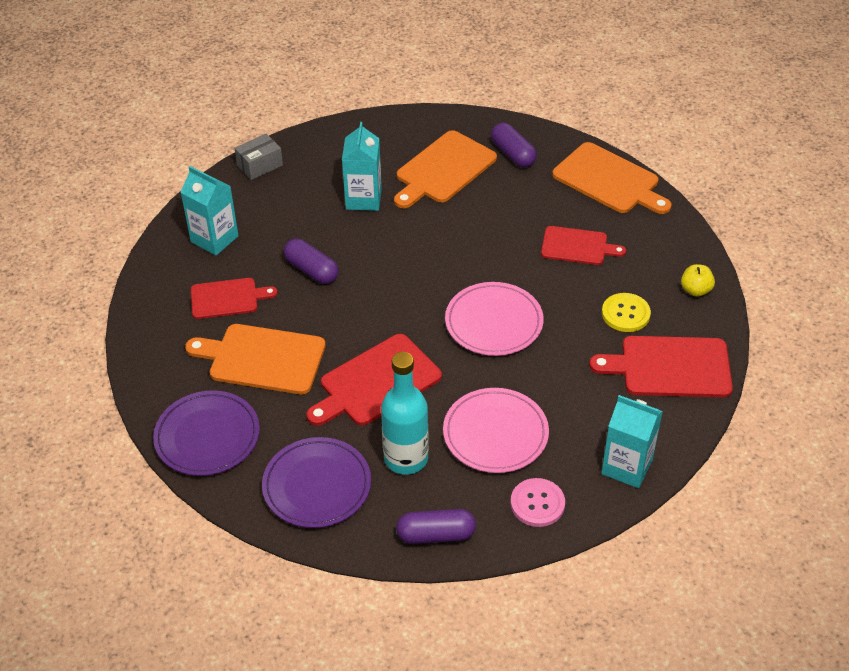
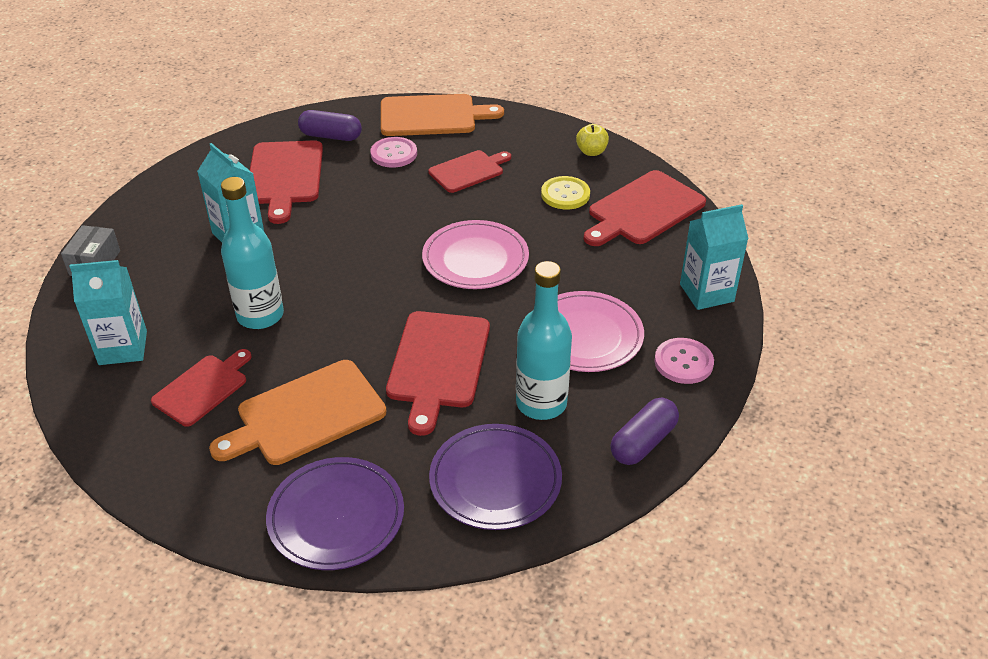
camera: 45 degrees left, 5 degrees down
(311, 270) = (260, 315): purple capsule -> turquoise bottle
(443, 169) = (284, 176): orange cutting board -> red cutting board
(540, 197) = (394, 154): none -> pink button

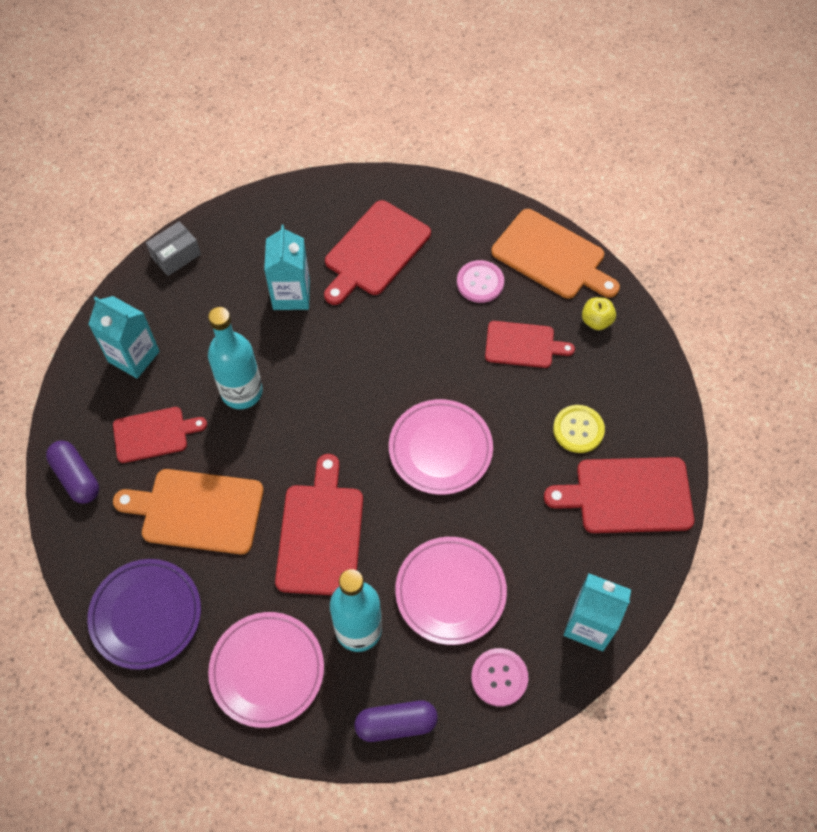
camera: 40 degrees right, 20 degrees up
(331, 136) = (448, 226): purple capsule -> purple capsule (76, 477)
(438, 364) = (321, 534): red cutting board -> red cutting board turned 135 degrees clockwise
(495, 480) = (267, 670): purple plate -> pink plate
(591, 152) = (649, 395): yellow apple -> yellow apple (596, 321)

